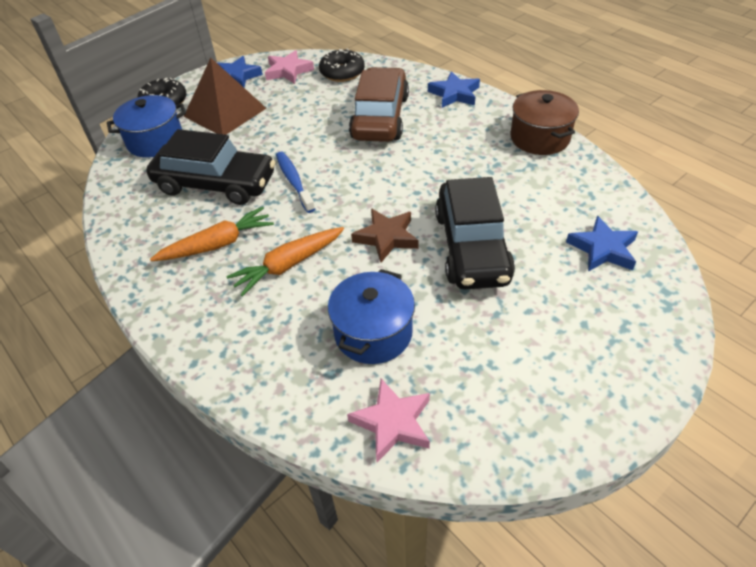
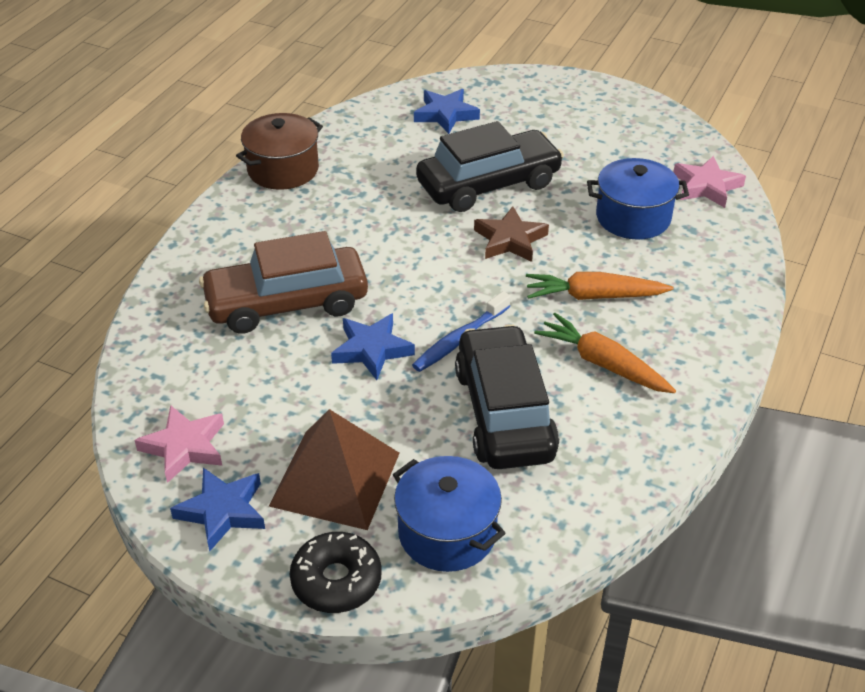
camera: 115 degrees left, 5 degrees down
(288, 265) = (594, 296): orange carrot -> orange carrot turned 150 degrees clockwise
(342, 72) = (174, 378): black donut -> none
(454, 94) = (205, 250): blue star -> blue star (371, 350)

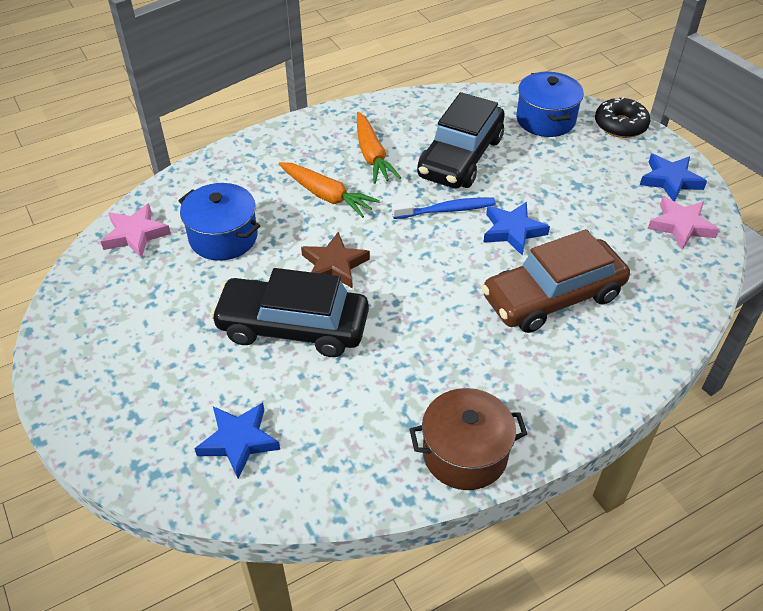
camera: 145 degrees left, 5 degrees up
(286, 303) = (552, 297): brown car -> brown car turned 135 degrees clockwise
(335, 479) = (591, 168): brown pyramid -> none

